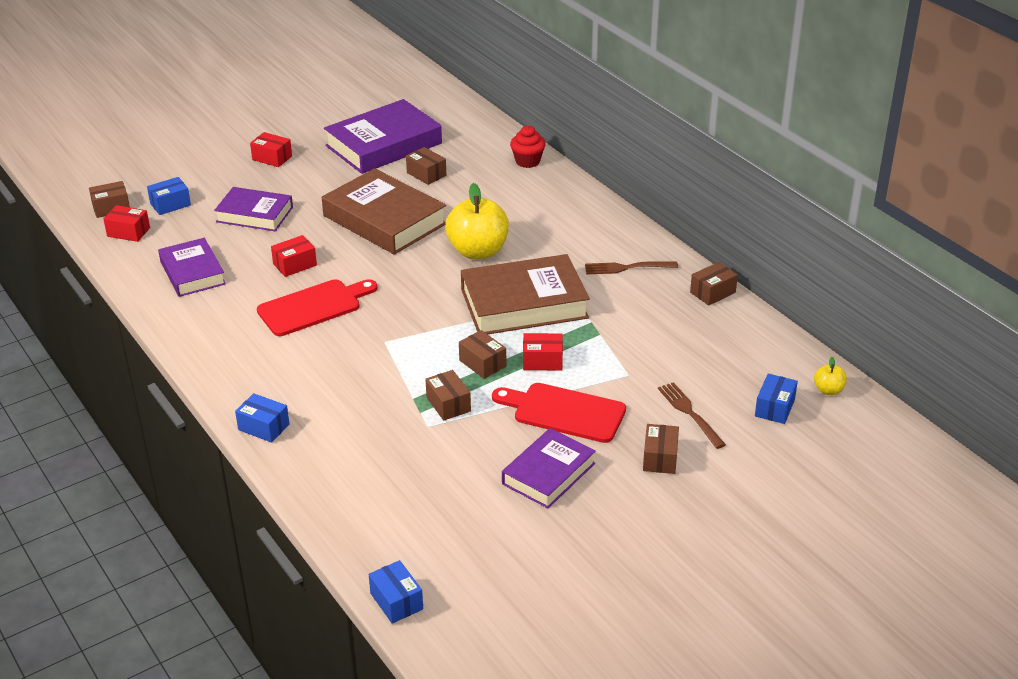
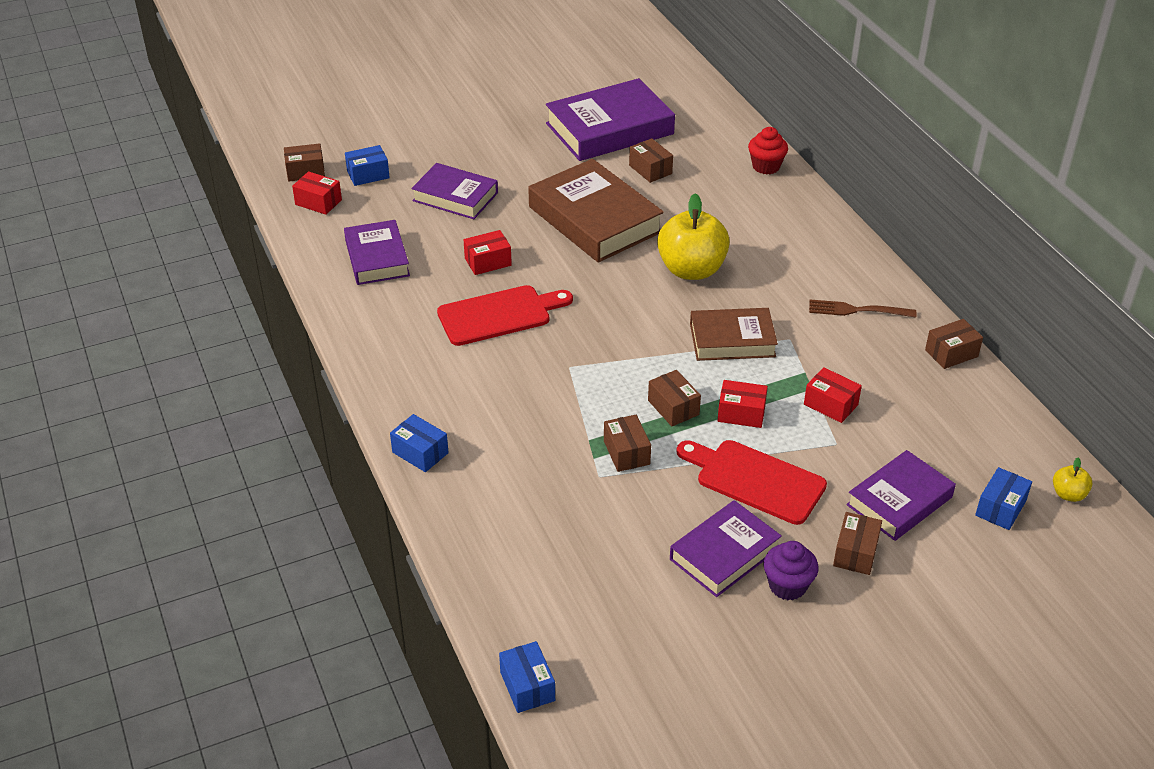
camera: 10 degrees right, 5 degrees up
(272, 158) = (486, 131): red box -> red box (830, 404)
(524, 304) = (732, 340): brown book -> brown book, size x0.62
(607, 491) = (787, 586): none -> purple cupcake
(689, 413) = (899, 501): brown fork -> purple book

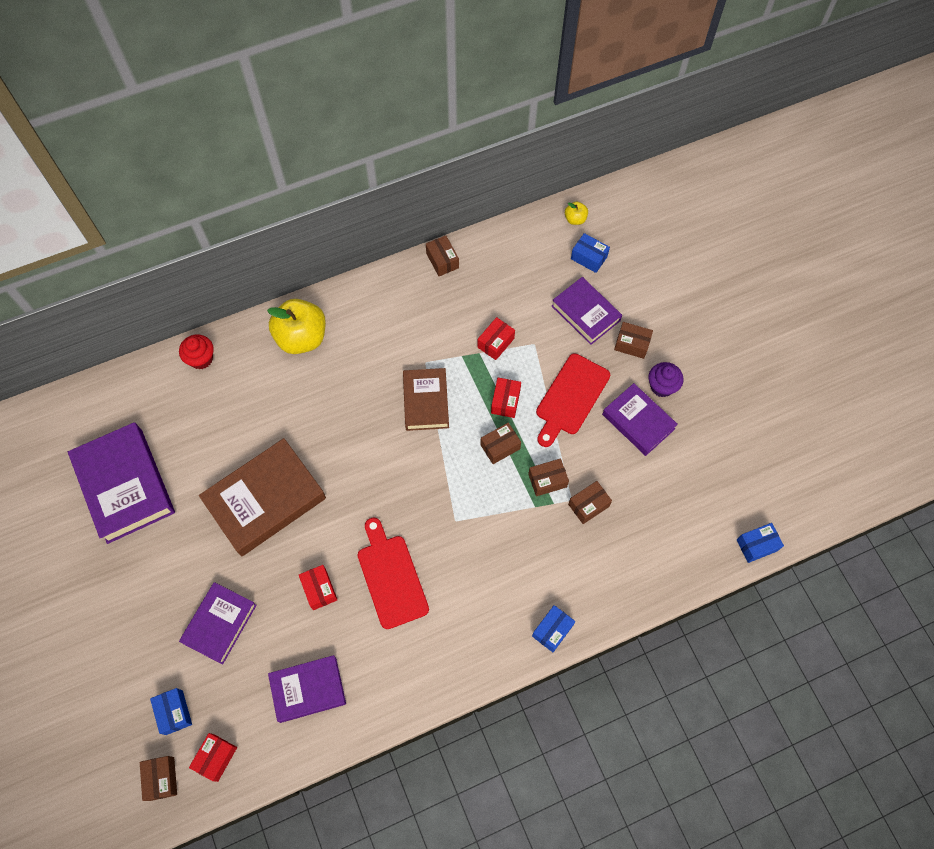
camera: 90 degrees left, 25 degrees up
(650, 169) = (195, 452): brown box -> brown box (588, 505)
(691, 270) = (339, 426): yellow apple -> yellow apple (301, 337)
(857, 310) = (393, 313): brown fork -> none

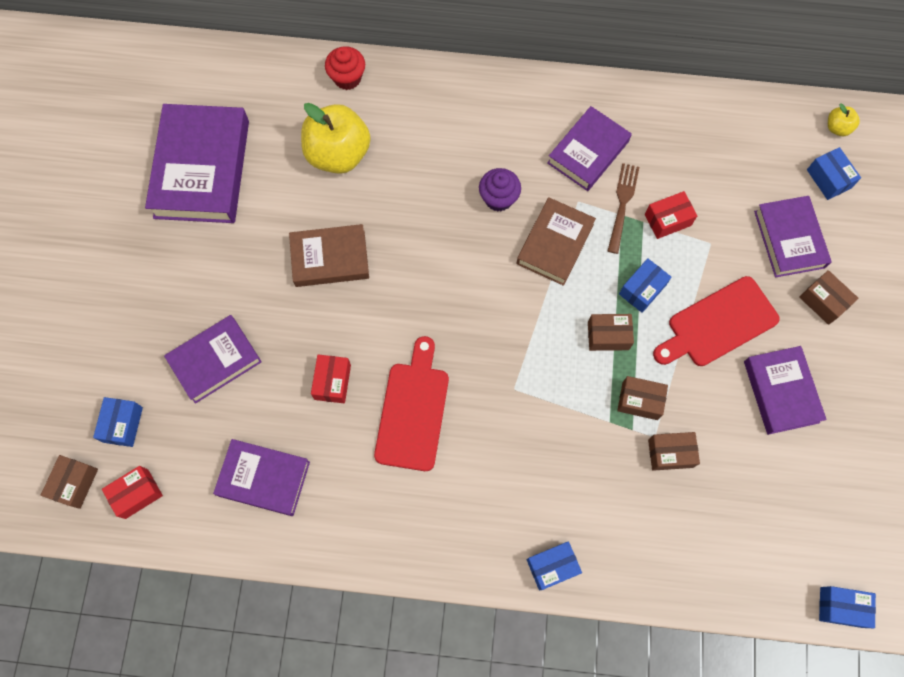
camera: 30 degrees right, 5 degrees up
(265, 500) = (330, 258): brown book -> brown book, size x0.62
(301, 337) = (462, 108): yellow apple -> yellow apple (338, 154)
(412, 323) = (588, 152): none -> purple book
(442, 261) = (659, 100): brown box -> none
(458, 348) = (622, 204): none -> brown fork
(505, 401) = (642, 289): red box -> blue box
(662, 386) = (831, 367): purple cupcake -> purple cupcake (498, 198)

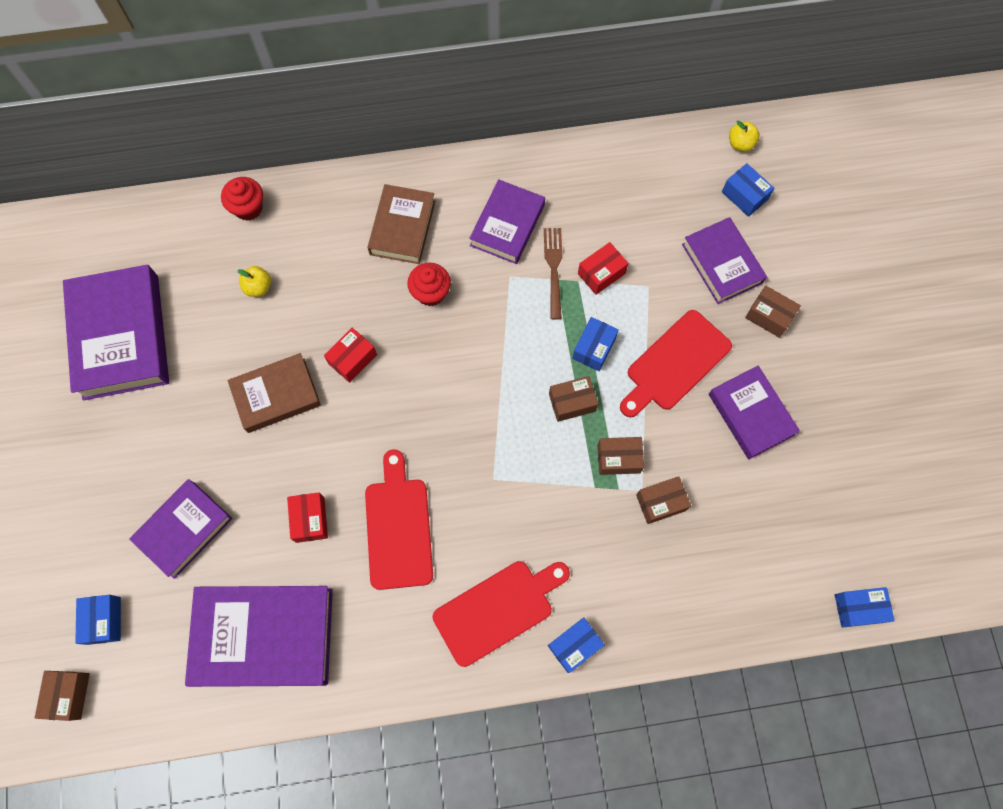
camera: 15 degrees left, 0 degrees up
(137, 494) = (137, 688): red box -> red box (352, 359)
(264, 478) = (264, 636): purple book -> purple book, size x1.60
(338, 154) = (258, 287): yellow apple -> yellow apple, size x0.45
(487, 513) = (498, 610): none -> red cutting board
(498, 198) = (430, 293): purple cupcake -> red cupcake
(555, 244) = (497, 324): brown book -> brown book (402, 227)

